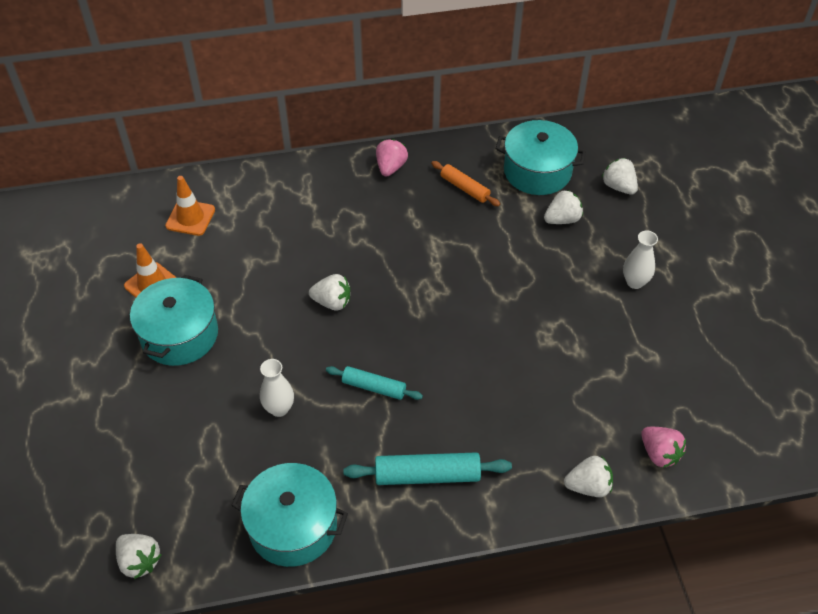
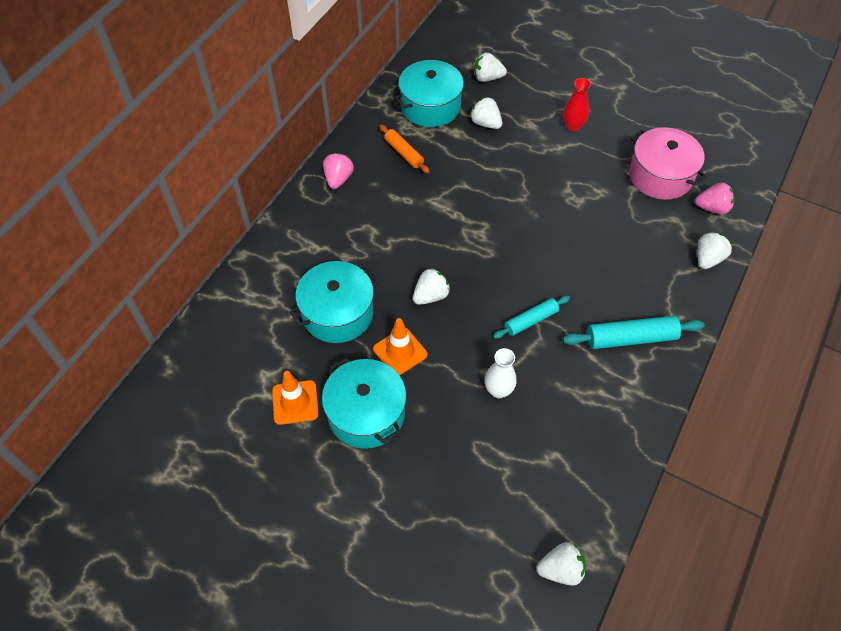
camera: 50 degrees left, 5 degrees up
(190, 218) = (251, 333): orange traffic cone -> orange traffic cone (400, 352)
(293, 526) = (609, 446): turquoise pot -> turquoise pot (337, 313)
(390, 167) = (338, 179): pink strawberry -> pink strawberry turned 45 degrees clockwise
(427, 475) = (631, 338): turquoise rolling pin -> turquoise rolling pin turned 45 degrees clockwise
(464, 188) = (404, 153): orange rolling pin -> orange rolling pin turned 60 degrees clockwise
(562, 219) = (485, 123): white strawberry -> white strawberry turned 60 degrees counterclockwise
(635, 282) = (573, 126): white vase -> red vase
(652, 386) = (660, 176): none -> pink pot

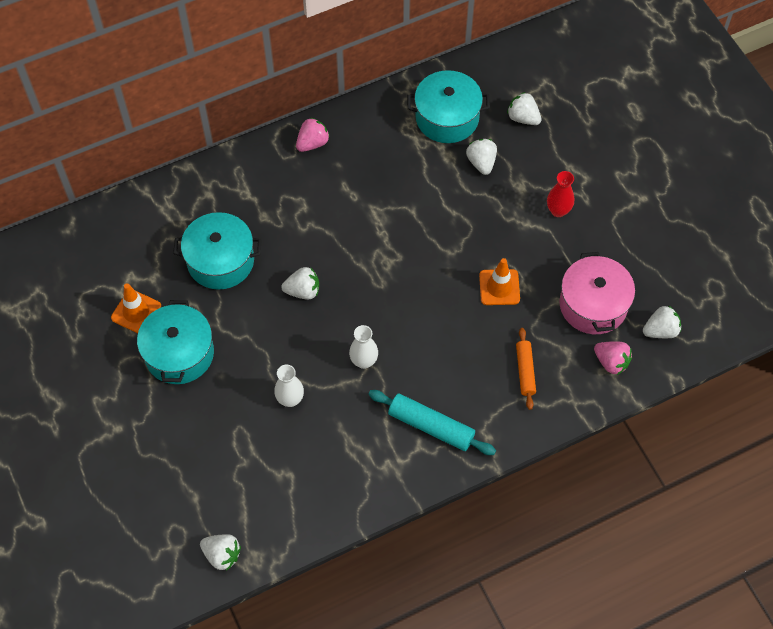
camera: 35 degrees right, 5 degrees up
(400, 352) = (242, 321): orange traffic cone -> orange traffic cone (499, 287)
(404, 153) = (386, 150): orange rolling pin -> orange rolling pin (525, 371)
(531, 321) = (364, 361): turquoise rolling pin -> white vase
(708, 259) = (561, 403): white strawberry -> white strawberry (660, 330)

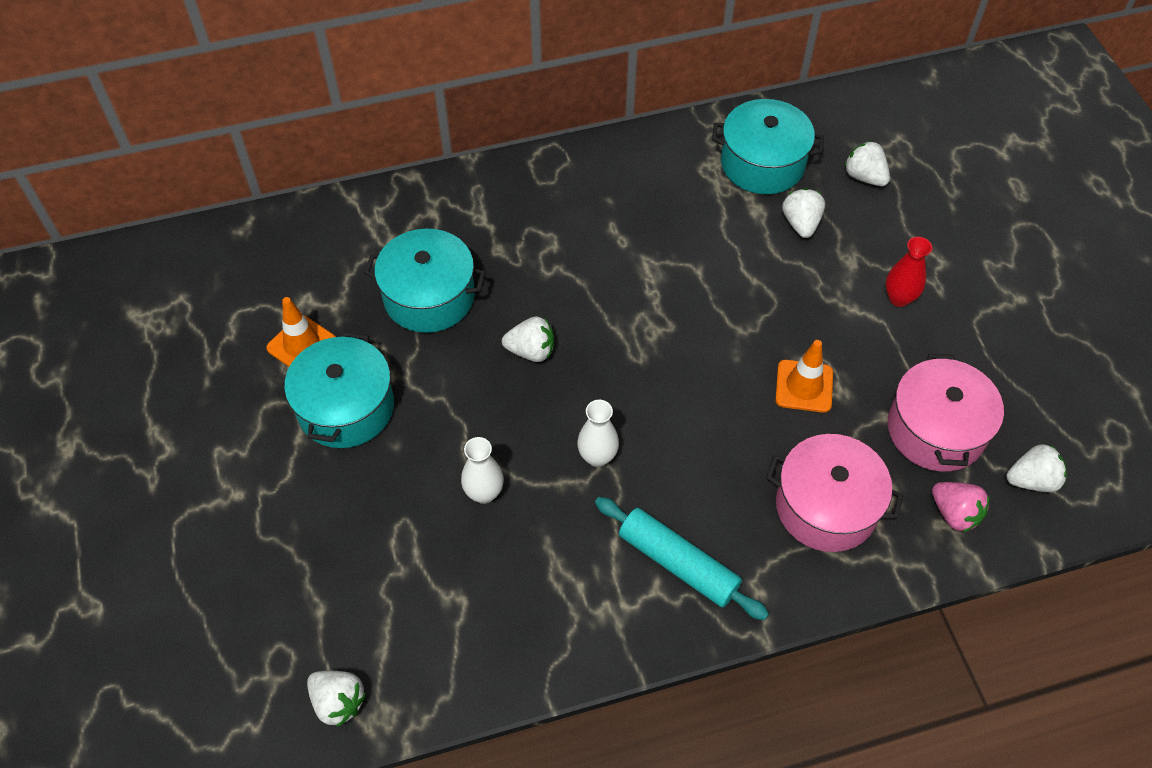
camera: 10 degrees right, 5 degrees down
(312, 143) = (580, 170): pink strawberry -> none
(525, 371) = (826, 506): orange rolling pin -> pink pot

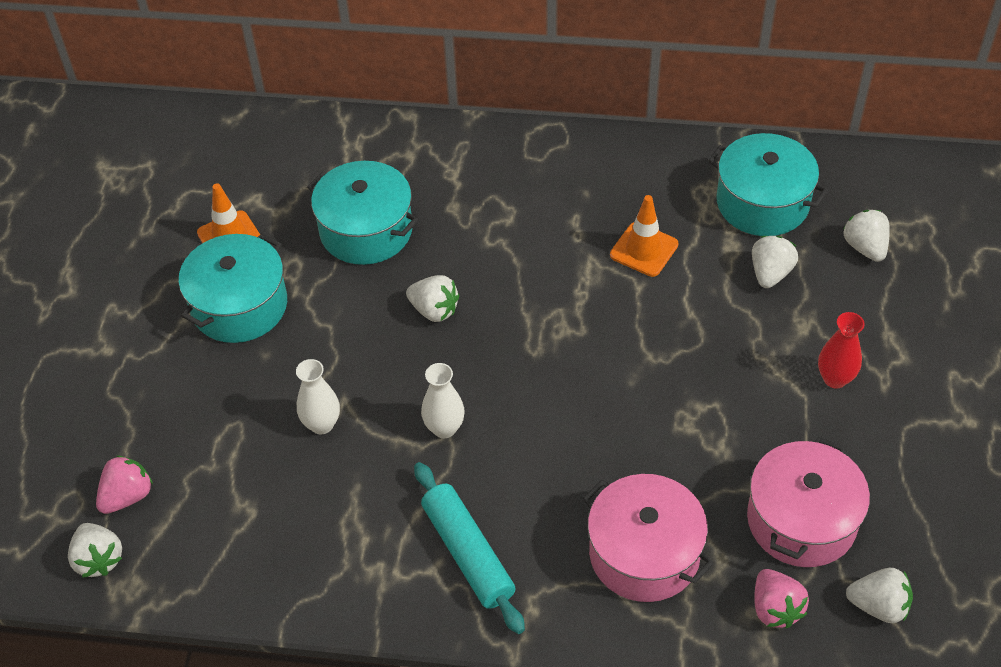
camera: 25 degrees right, 5 degrees down
(334, 630) = (127, 496): none -> pink strawberry
(804, 386) = (685, 431): orange traffic cone -> orange traffic cone (644, 250)

